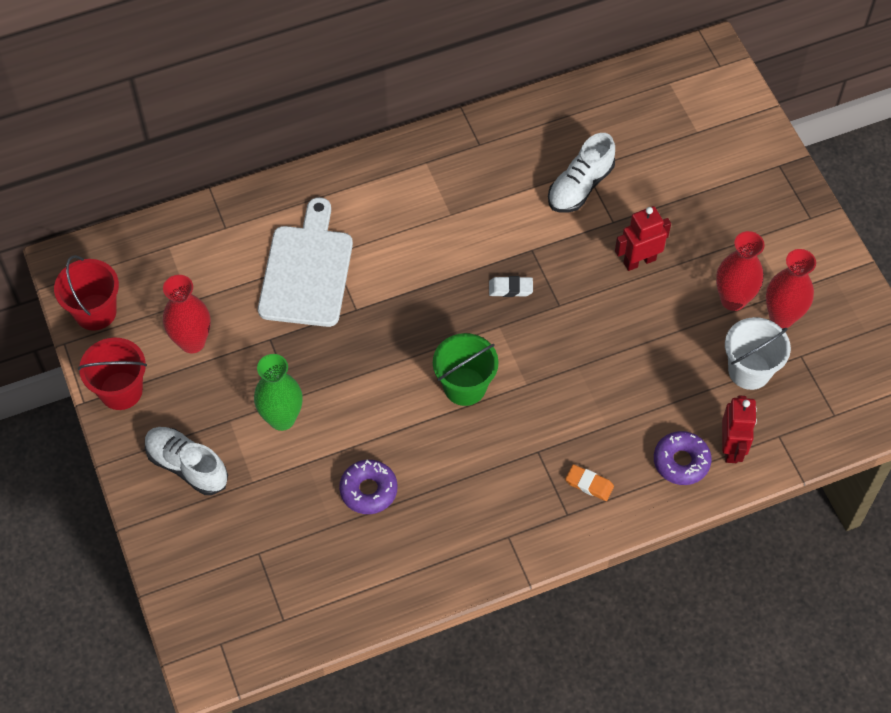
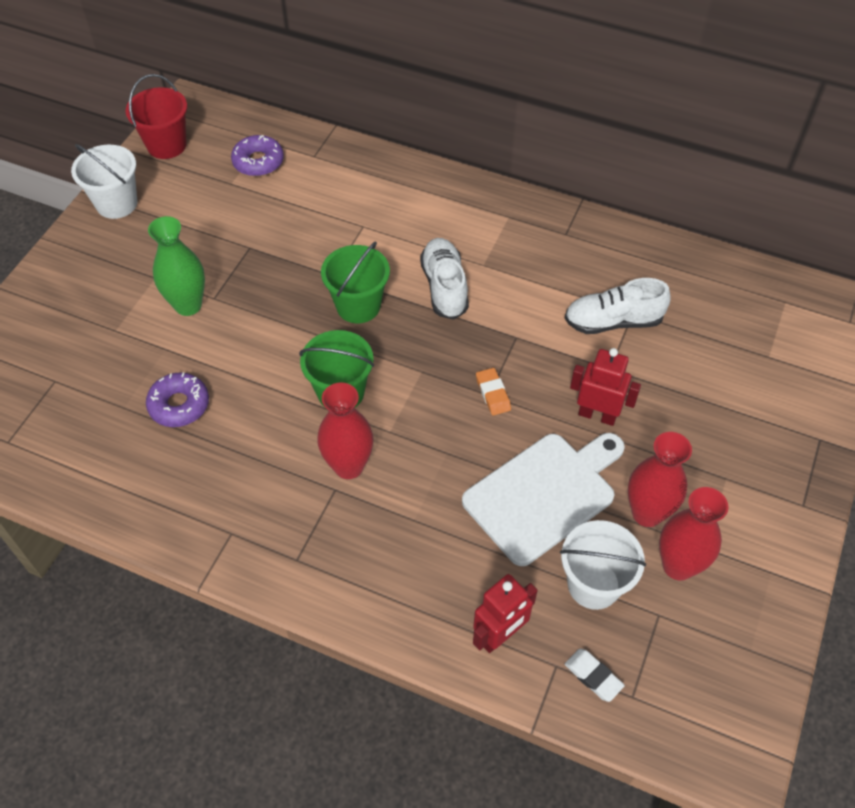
camera: 45 degrees right, 5 degrees down
(121, 391) = (116, 203): red bucket -> white bucket
(187, 466) = (90, 283): white shoe -> white shoe (444, 287)
(192, 342) = (199, 209): red vase -> red vase (348, 466)
(307, 271) = (332, 223): white cutting board -> white cutting board (544, 494)
(402, 316) = (358, 306): none -> green bucket
(510, 288) = (464, 351): white eraser -> white eraser (593, 676)
(589, 484) = (343, 552): orange eraser -> orange eraser (493, 393)
(681, 461) = (441, 606): purple donut -> purple donut (258, 162)

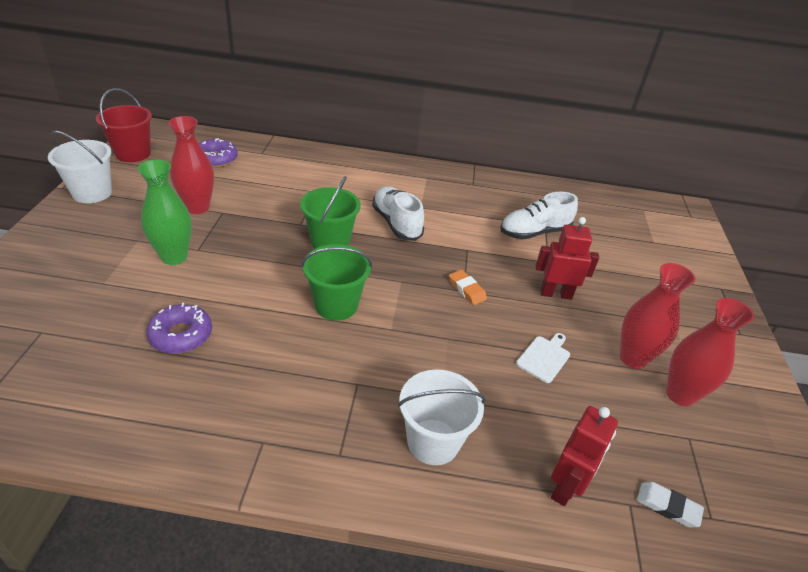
camera: 20 degrees left, 15 degrees down
(348, 466) = (363, 362): red vase -> red vase (198, 207)
(544, 494) = (544, 357): white cutting board -> white cutting board, size x0.43
(593, 584) = (623, 423): white bucket -> white bucket (433, 441)

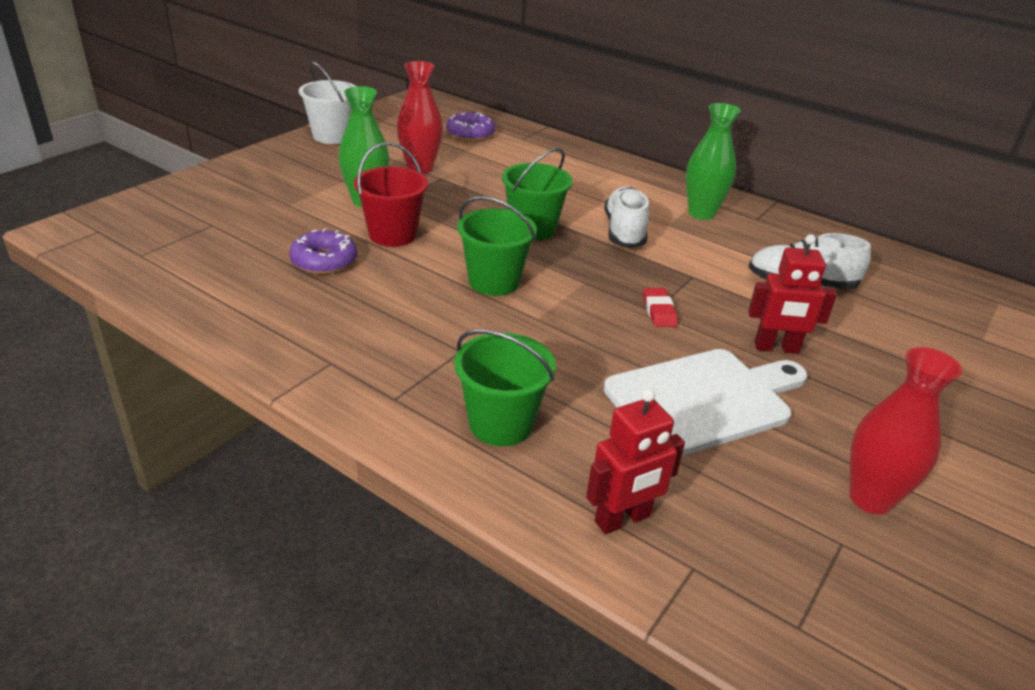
camera: 30 degrees right, 5 degrees down
(133, 153) = (393, 114): red bucket -> red bucket (392, 235)
(433, 441) = (501, 424): white bucket -> green bucket
(436, 190) = (701, 213): none -> green vase
(467, 289) = (659, 311): orange eraser -> red eraser
(544, 357) = (704, 400): white cutting board -> white cutting board, size x2.31
(556, 294) = (776, 348): red robot -> red robot turned 150 degrees clockwise
(633, 358) = (831, 441): red vase -> none
(667, 506) = (744, 591): white eraser -> none

